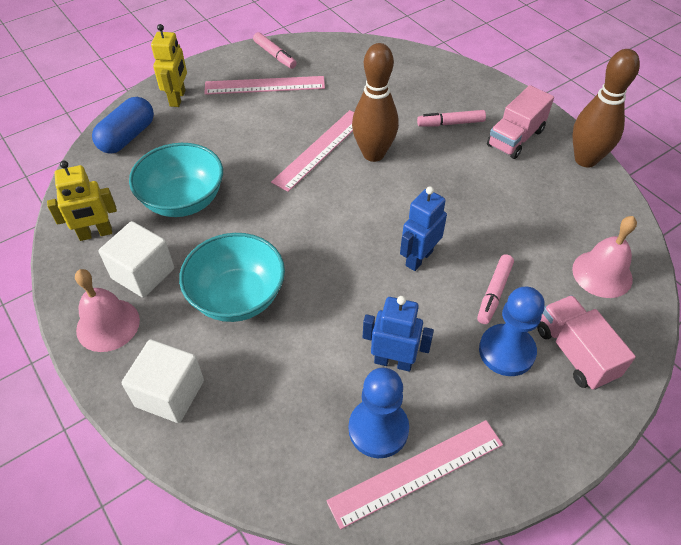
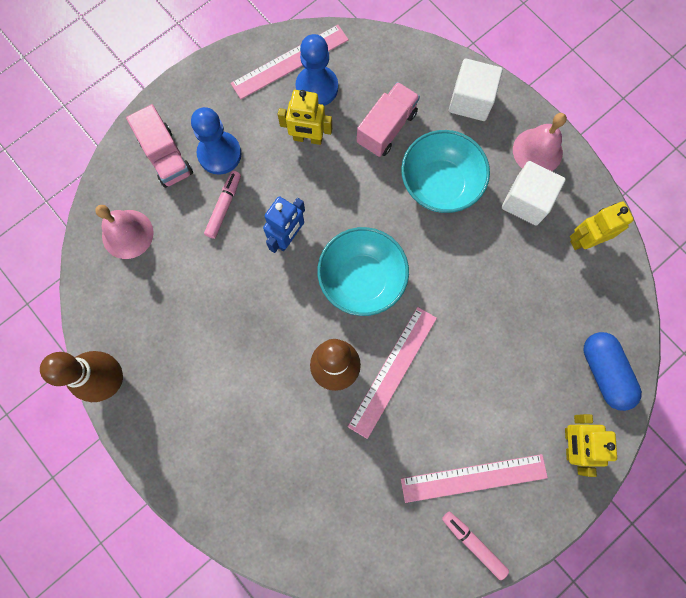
camera: 175 degrees right, 25 degrees up
(127, 137) = (604, 372): blue capsule -> blue capsule turned 45 degrees counterclockwise
(183, 201) = (516, 286): turquoise bowl -> turquoise bowl (362, 279)
(393, 361) = (308, 138): blue robot -> yellow robot
(450, 123) = (251, 427): pink marker -> none
(515, 138) = (181, 408): pink truck -> pink truck (386, 128)

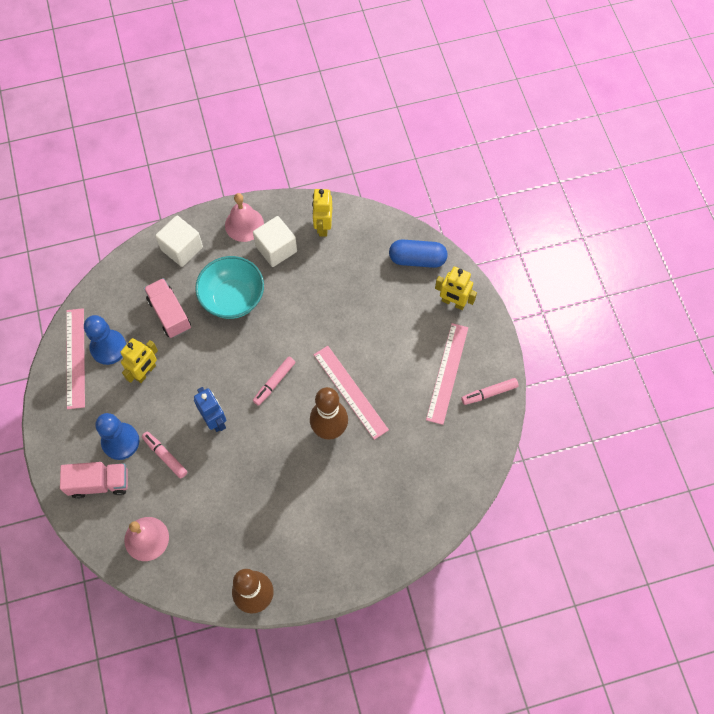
camera: 65 degrees left, 10 degrees down
(362, 279) = (274, 382): turquoise bowl -> pink marker

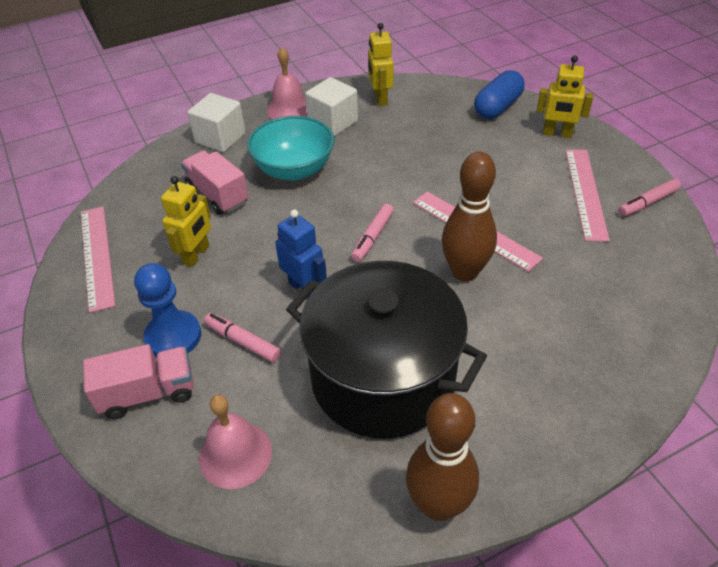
camera: 10 degrees left, 20 degrees down
(108, 348) = (141, 239): blue pawn -> none
(248, 504) = (383, 377): none -> black pot
(417, 259) = (497, 107): blue capsule -> blue capsule turned 45 degrees counterclockwise

